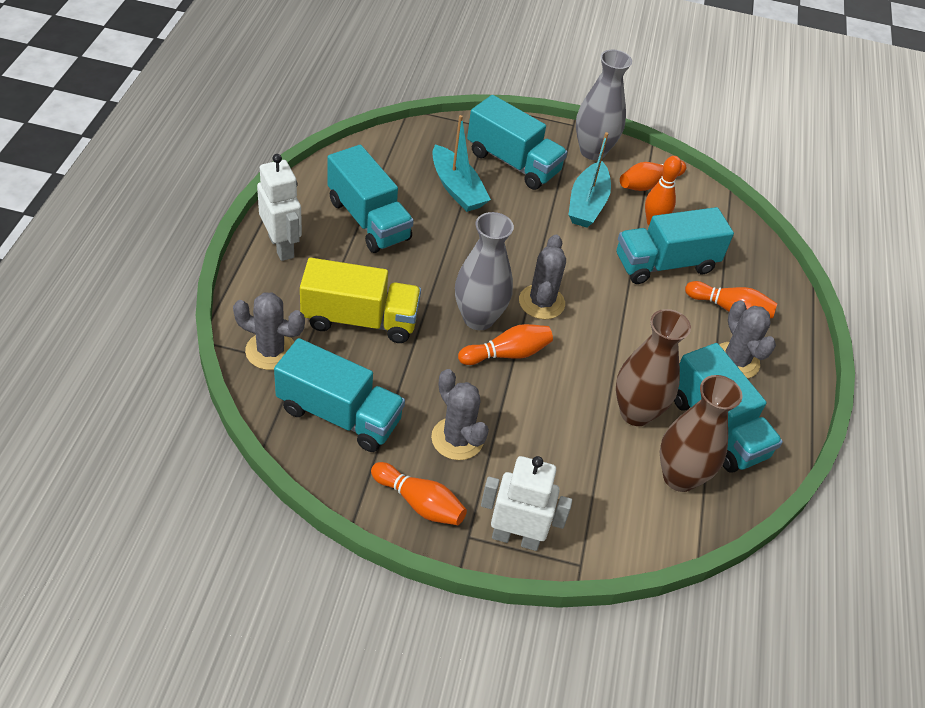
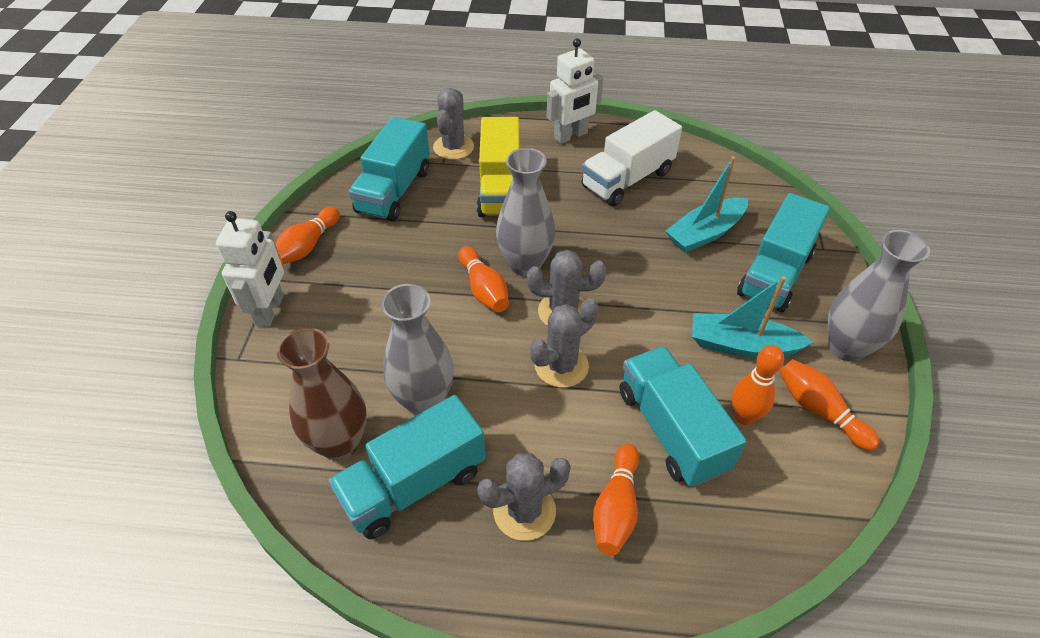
camera: 90 degrees right, 0 degrees up
(368, 220) = (627, 179): turquoise truck -> white truck
(457, 439) = (376, 263): grey cactus -> grey cactus (561, 366)
(636, 412) = (424, 401): brown vase -> grey vase

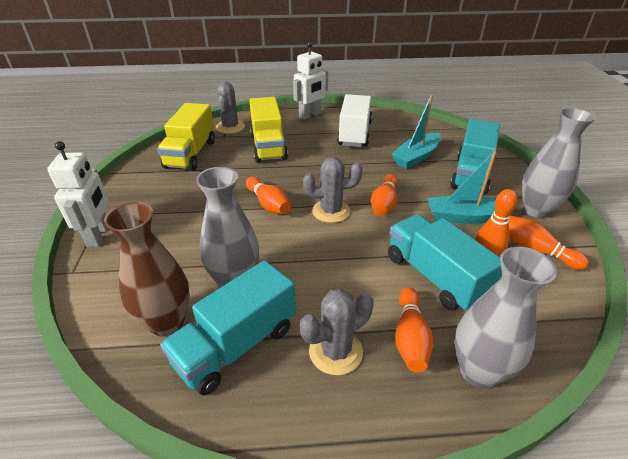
camera: 10 degrees left, 10 degrees down
(307, 246) = (127, 192): orange bowling pin -> orange bowling pin (384, 203)
(394, 191) = (191, 154): turquoise truck -> yellow truck
(525, 265) = (296, 186): grey vase -> grey vase (478, 371)
(561, 366) = (339, 245): grey cactus -> none
(627, 179) = (354, 134): white truck -> white truck turned 150 degrees clockwise

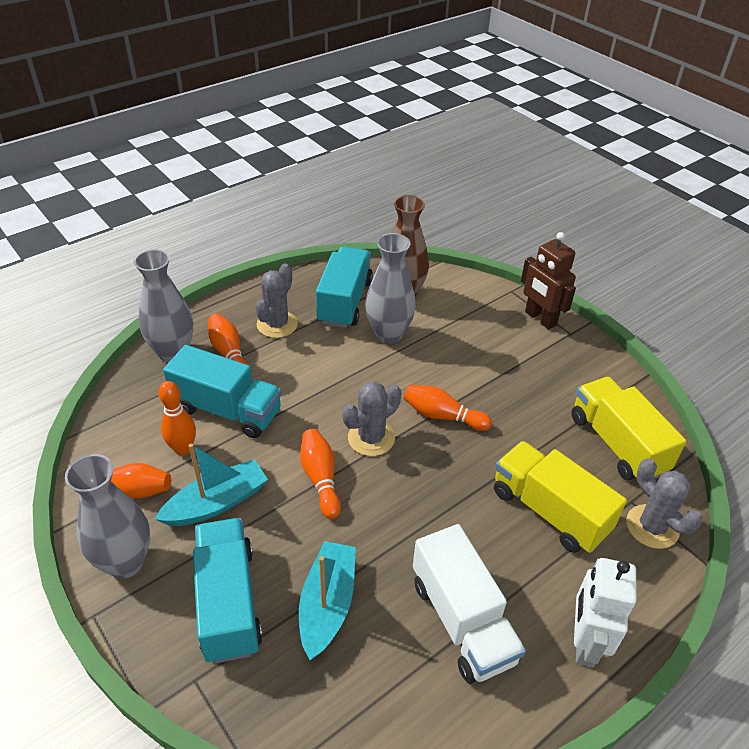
camera: 145 degrees right, 5 degrees up
(99, 235) = (540, 319): white robot -> brown robot

